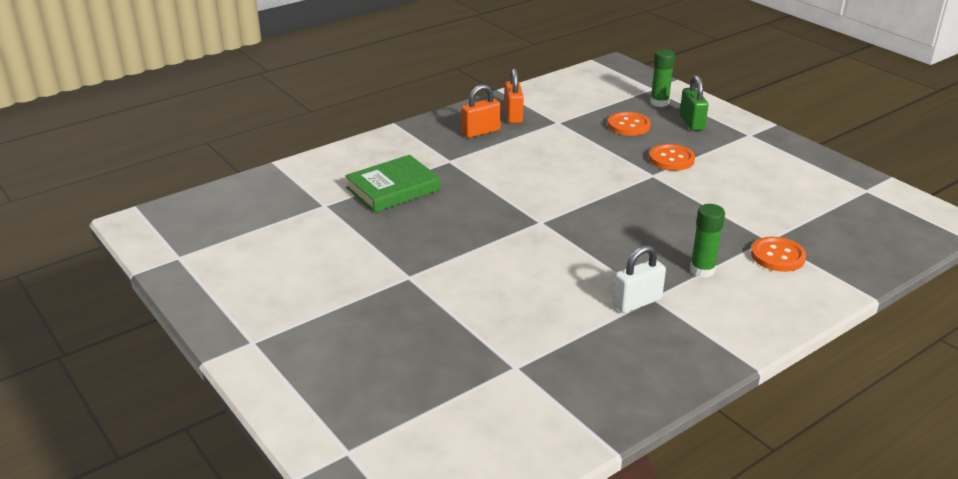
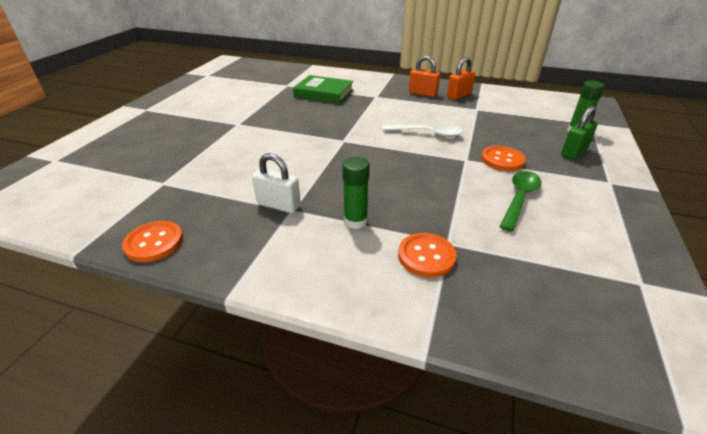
camera: 55 degrees right, 5 degrees up
(580, 171) = (427, 133): none -> white spoon
(628, 125) = (519, 131): orange button -> orange button (154, 243)
(737, 182) = (519, 198): none -> green spoon

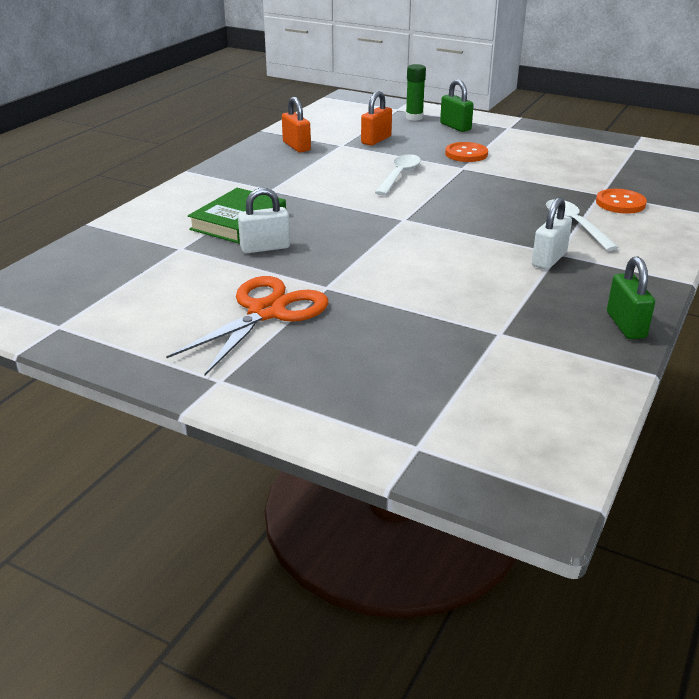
camera: 80 degrees left, 5 degrees down
(154, 243) = (625, 325): orange button -> green padlock
(210, 112) = (266, 312): none -> orange scissors
(289, 103) = (265, 248): none -> white padlock
(355, 221) = (575, 225): green glue stick -> white spoon
(422, 93) = (279, 163): orange padlock -> orange padlock (376, 140)
(519, 198) = (534, 160): green spoon -> none

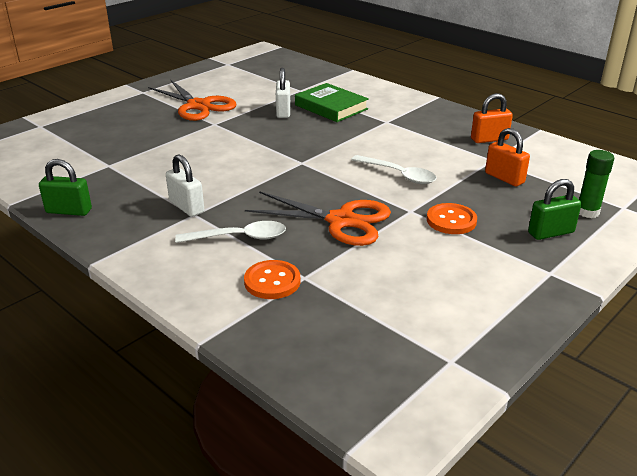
camera: 105 degrees right, 0 degrees up
(505, 190) = (341, 221): none -> orange scissors

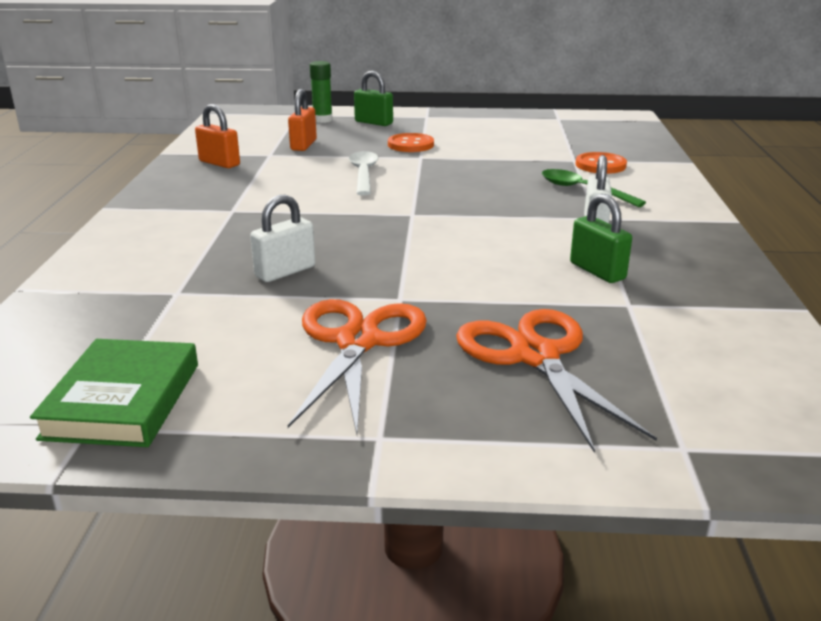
camera: 130 degrees left, 5 degrees down
(69, 211) = (730, 270): green padlock -> green padlock (597, 271)
(239, 237) = (583, 190): white spoon -> green spoon
(331, 107) = (225, 250): green book -> green book (123, 400)
(341, 221) = (483, 170): orange scissors -> orange scissors (535, 356)

